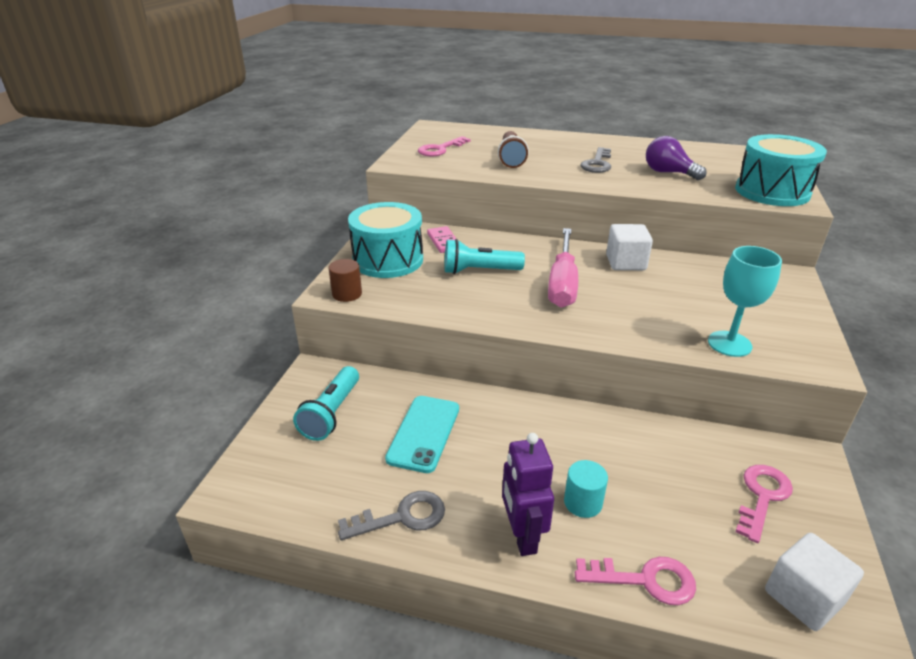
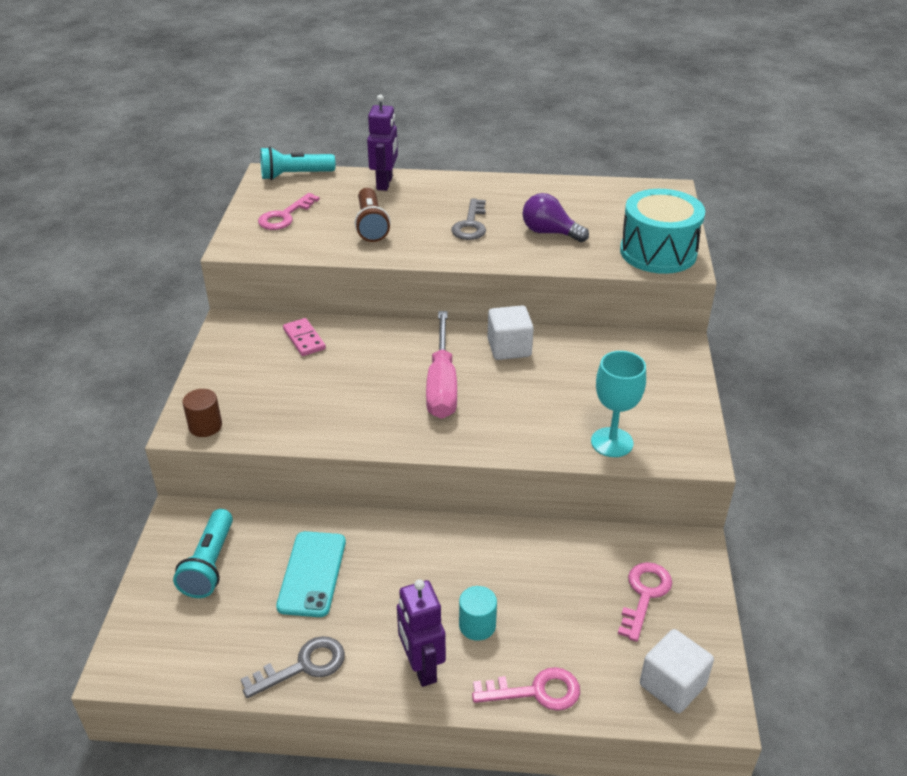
camera: 10 degrees left, 5 degrees up
(388, 260) = (243, 373): turquoise drum -> none
(479, 271) = (349, 377): turquoise flashlight -> turquoise flashlight (295, 175)
(525, 136) = (385, 183): none -> purple robot

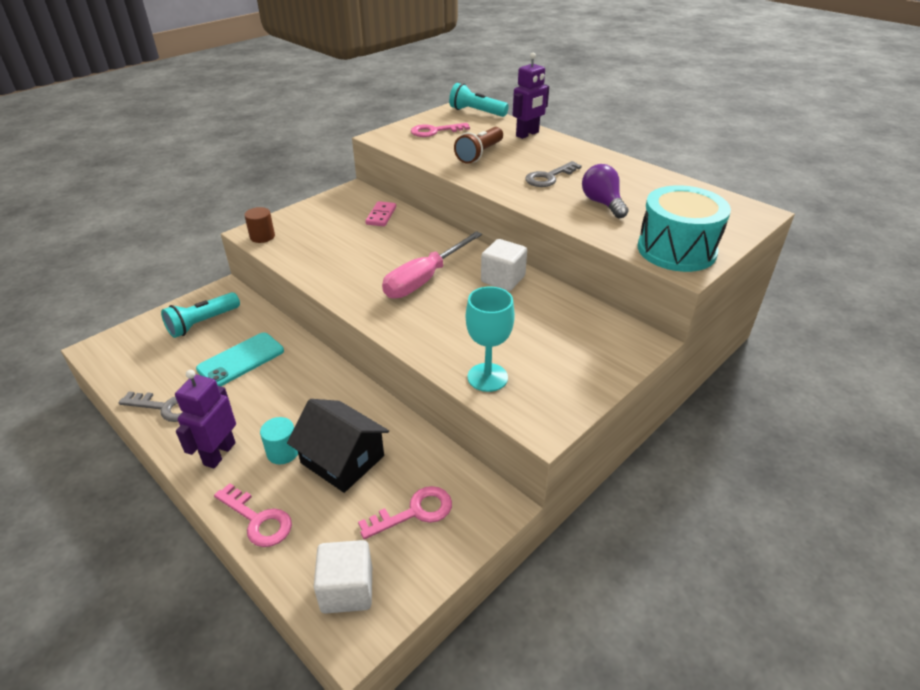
camera: 40 degrees right, 0 degrees up
(535, 595) = (342, 459): none -> black house

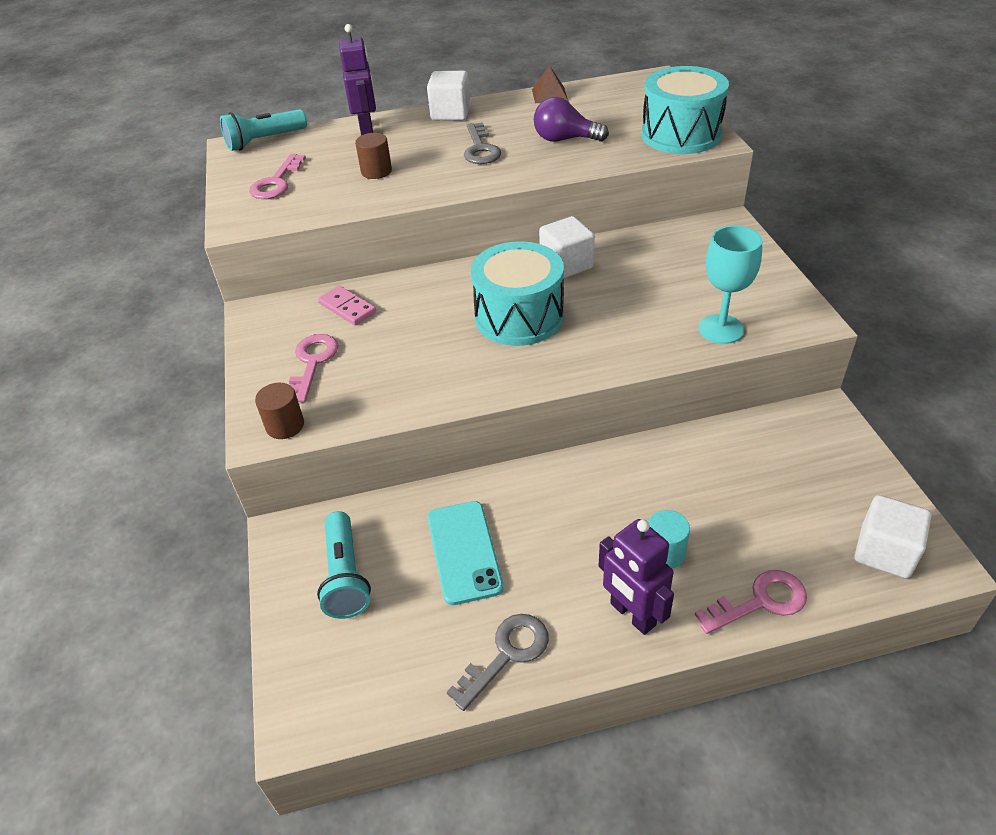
camera: 55 degrees left, 5 degrees up
(342, 459) = (705, 504): black house -> none
(414, 512) = (807, 472): pink key -> pink key (312, 362)
(424, 279) = (519, 316): pink screwdriver -> turquoise drum
(480, 154) = (376, 171): brown flashlight -> brown cylinder
(584, 153) = (450, 113): none -> white cube
(662, 178) = (549, 94): none -> brown pyramid

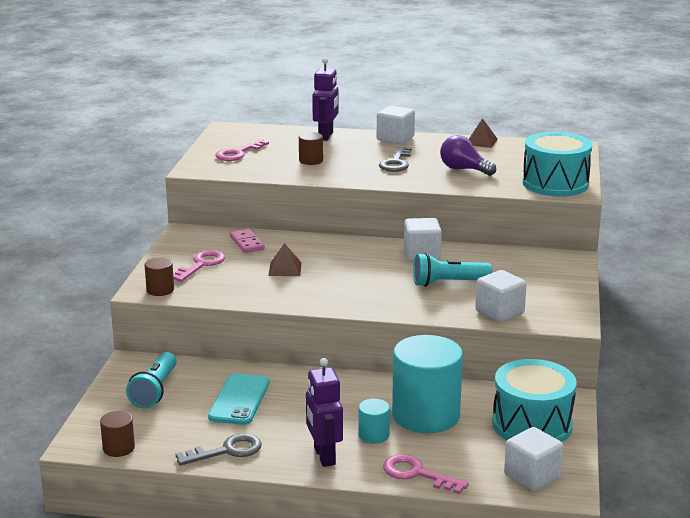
camera: 20 degrees right, 20 degrees down
(264, 141) = (249, 129): turquoise flashlight -> turquoise flashlight (448, 283)
(359, 709) = (119, 448): none -> brown cylinder
(423, 337) = (285, 269): none -> brown pyramid
(519, 316) = (360, 273): turquoise drum -> turquoise drum (532, 424)
(699, 495) = (426, 415): none -> turquoise cylinder
(721, 329) = (499, 312): turquoise goblet -> white cube
(760, 601) = (417, 474): pink key -> pink key turned 150 degrees counterclockwise

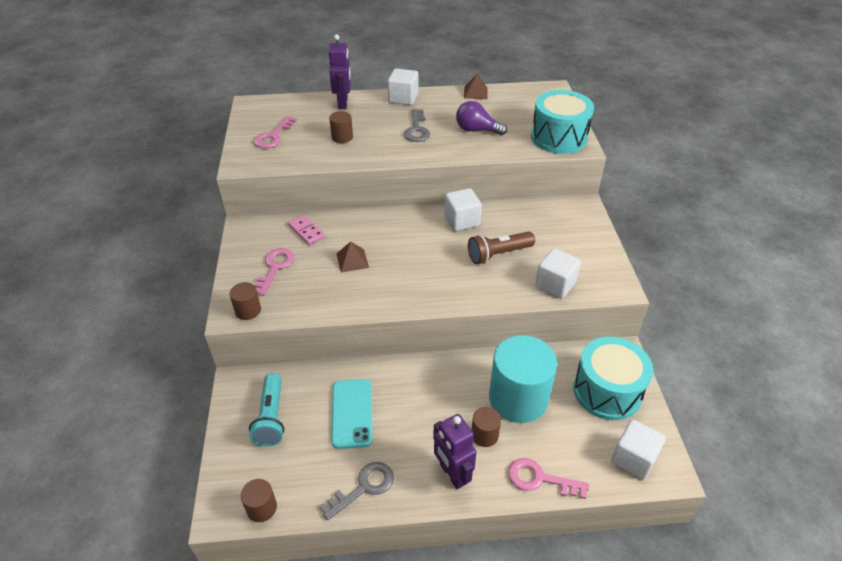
camera: 15 degrees left, 20 degrees up
(373, 435) = (484, 435): turquoise cylinder -> brown cylinder
(448, 283) = (498, 254): turquoise flashlight -> brown flashlight

